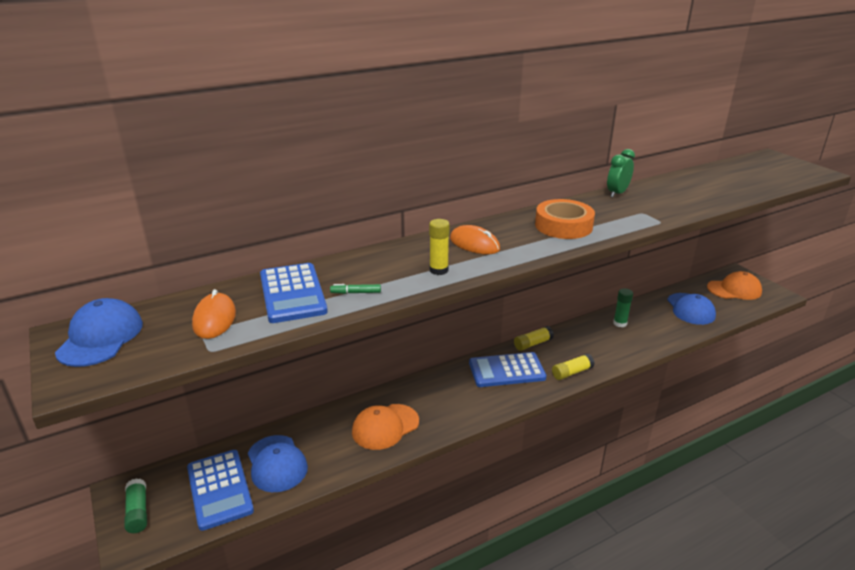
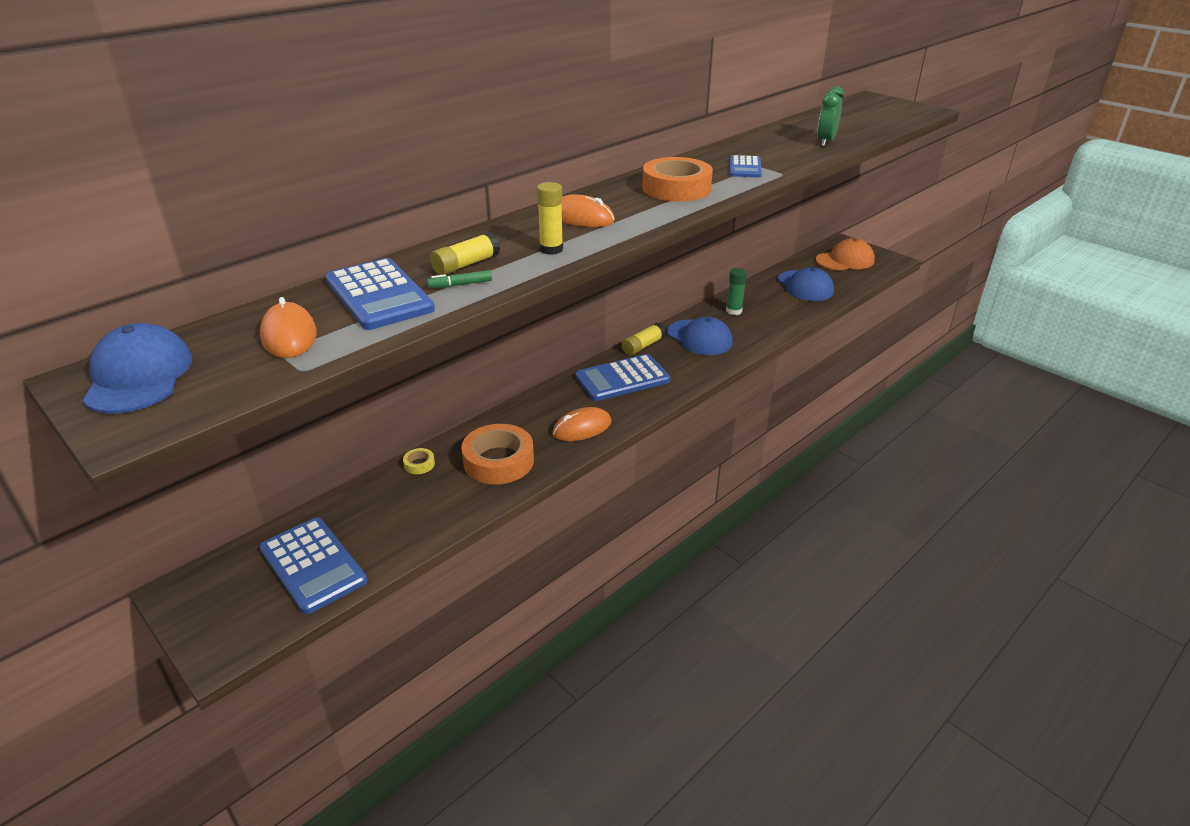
camera: 15 degrees left, 5 degrees up
(138, 512) = (212, 611): green glue stick -> none
(276, 463) = (377, 524): blue cap -> blue cap (699, 338)
(324, 418) = (419, 464): none -> yellow tape
(385, 427) = (498, 461): orange cap -> orange tape
(460, 409) = (582, 428): none -> orange mouse
(572, 372) = (697, 370): yellow glue stick -> yellow glue stick (466, 265)
(617, 193) = (722, 149): green clock -> green clock (825, 142)
(630, 212) = (745, 167): none -> blue calculator

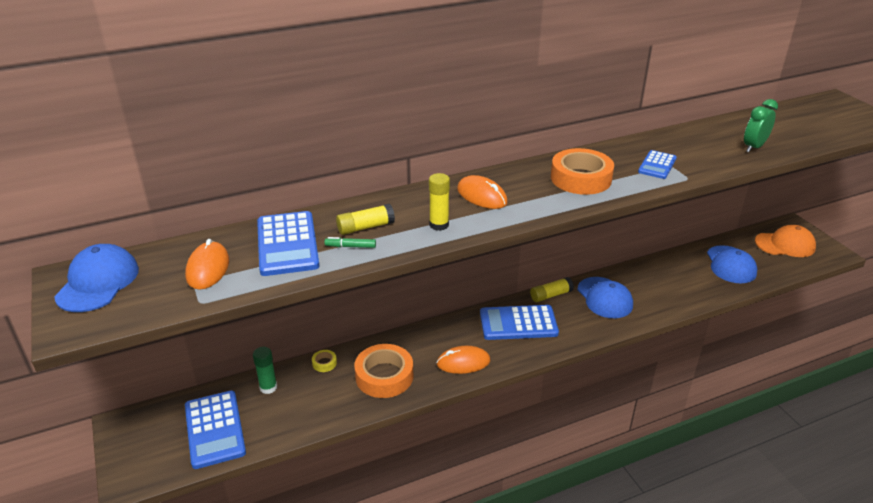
camera: 20 degrees right, 0 degrees up
(734, 311) = (649, 277): green glue stick -> green glue stick (268, 387)

